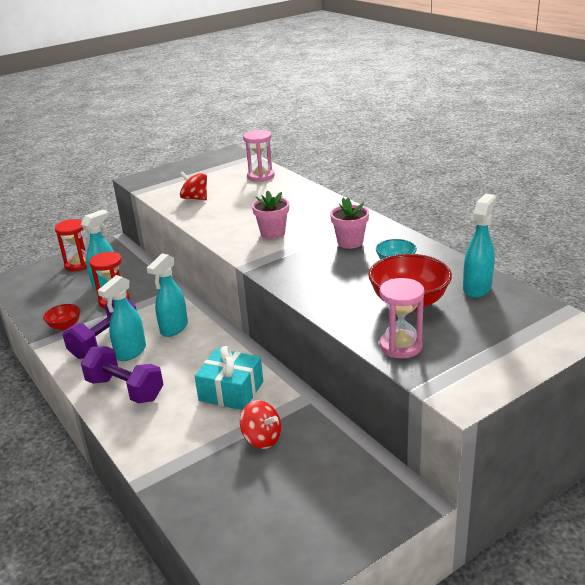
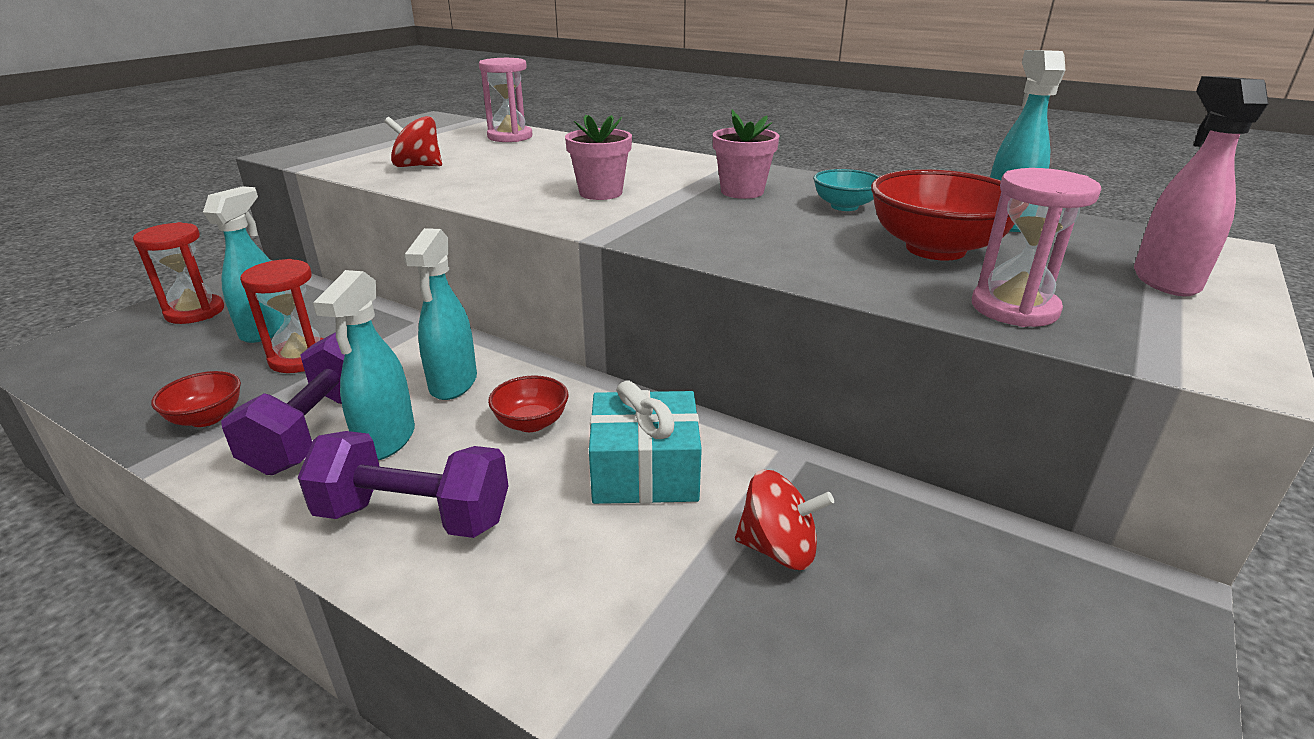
camera: 25 degrees left, 0 degrees up
(197, 356) = (531, 423): none -> red bowl
(508, 344) = (1165, 280): none -> pink spray bottle

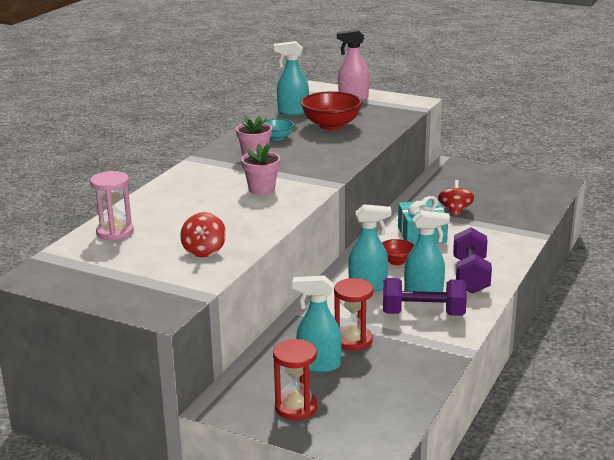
camera: 95 degrees left, 5 degrees down
(207, 418) = (424, 349): red bowl -> none
(1014, 308) = (386, 119): pink hourglass -> none

